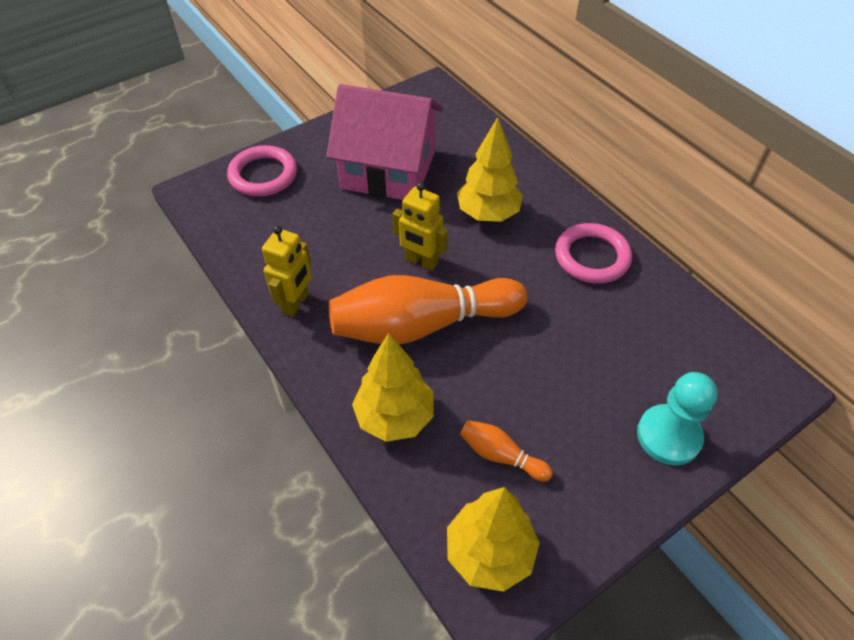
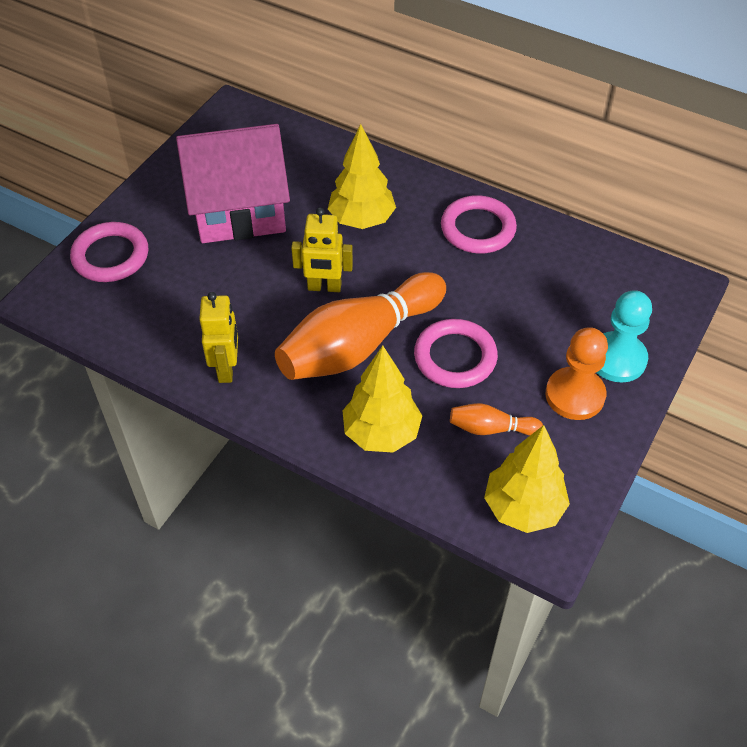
camera: 25 degrees left, 0 degrees up
(504, 371) = (455, 357): none -> pink ring
(604, 456) = (575, 395): none -> orange pawn

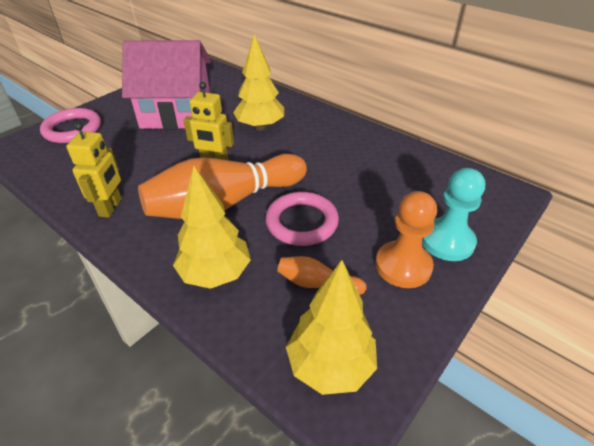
camera: 10 degrees right, 10 degrees down
(478, 229) = (345, 140): pink ring -> none

